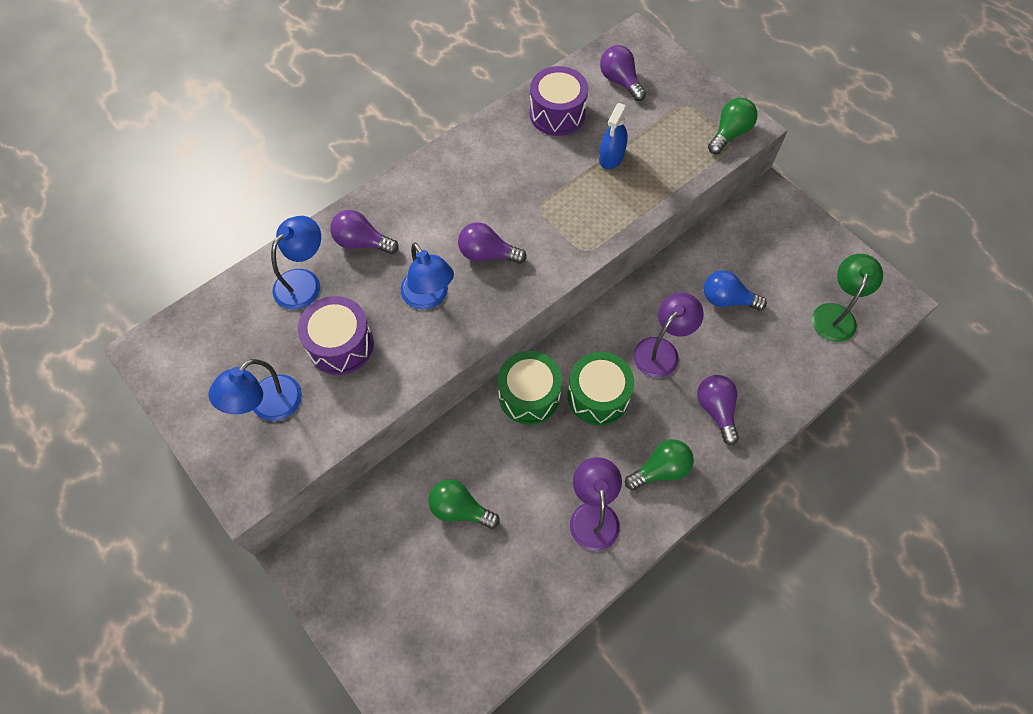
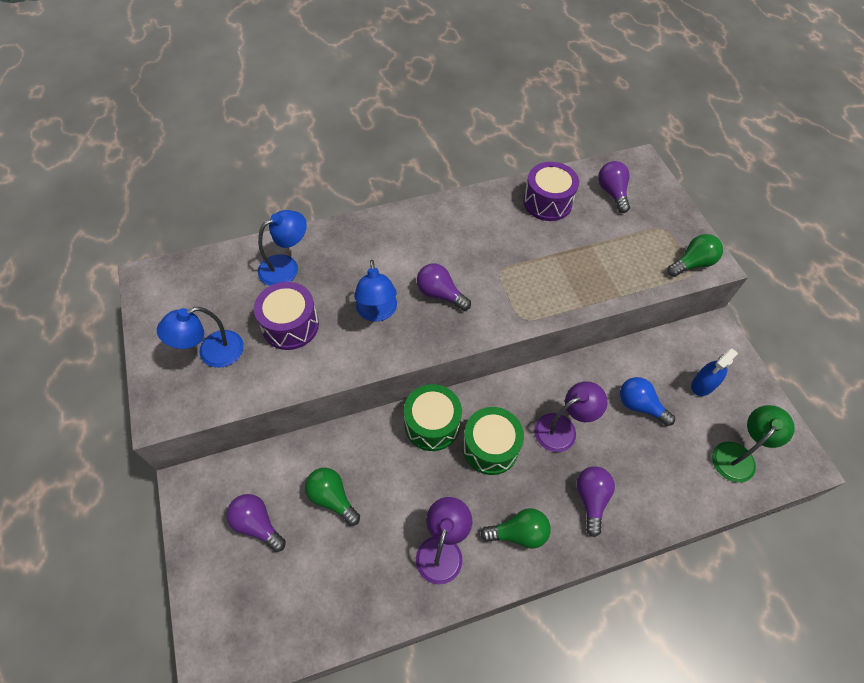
camera: 20 degrees right, 5 degrees down
(362, 242) = (345, 252): purple light bulb -> purple light bulb (257, 524)
(611, 157) = (579, 250): blue spray bottle -> blue spray bottle (703, 384)

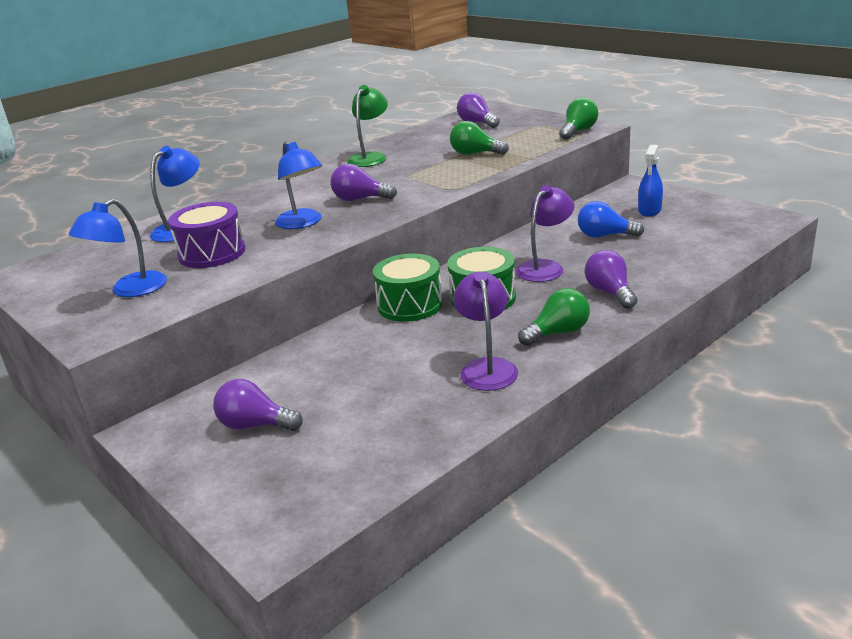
camera: 20 degrees left, 30 degrees down
(332, 498) = (334, 379): green light bulb -> green light bulb (475, 154)
(547, 202) = (423, 140): purple drum -> none
(738, 455) = (716, 232): green lamp -> green lamp (370, 157)

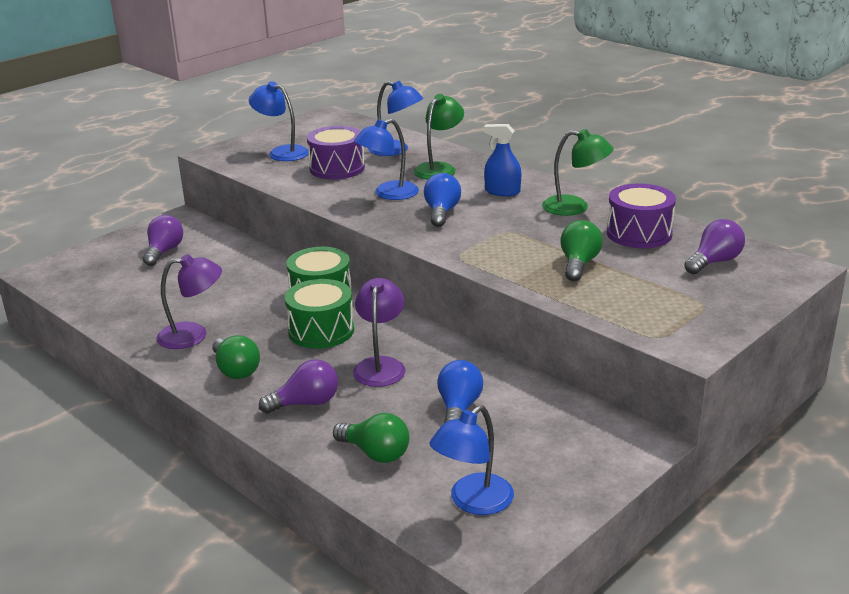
camera: 85 degrees right, 0 degrees up
(250, 207) = (439, 168): none -> green lamp
(360, 199) = (441, 212): purple light bulb -> blue light bulb
(427, 140) = (639, 233): none -> purple drum
(545, 267) = (380, 365): purple lamp -> purple lamp turned 120 degrees counterclockwise
(578, 131) = (671, 333): green light bulb -> green light bulb (375, 453)
(649, 210) = (539, 449): blue spray bottle -> blue spray bottle (502, 191)
(717, 226) = (473, 502): none -> blue lamp

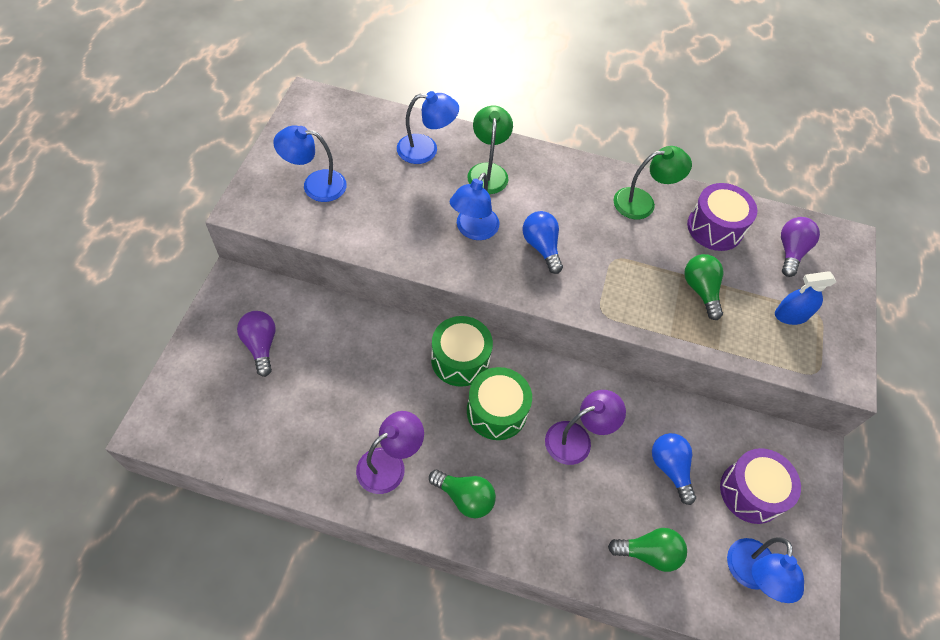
camera: 35 degrees left, 30 degrees up
(306, 403) = (554, 515): purple light bulb -> none
(337, 168) = (393, 199): purple drum -> purple drum (751, 492)
(380, 365) = (577, 439): purple lamp -> purple lamp turned 90 degrees clockwise
(502, 191) = (568, 195): blue spray bottle -> blue spray bottle (791, 315)

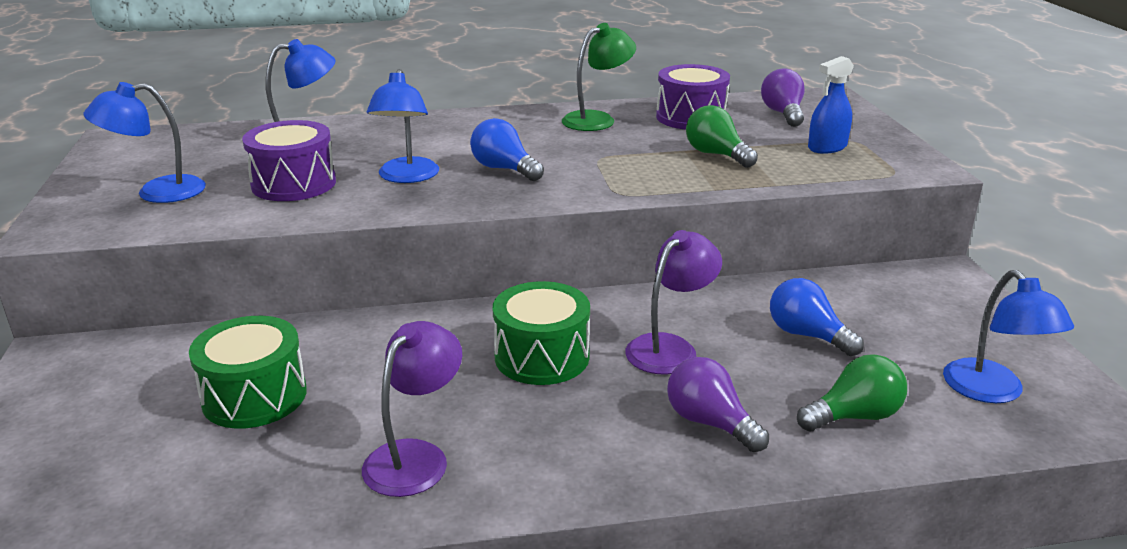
camera: 20 degrees left, 30 degrees down
(261, 345) = (126, 402): purple light bulb -> purple light bulb (710, 423)
(460, 360) = (456, 327): green drum -> green drum (254, 396)
(465, 497) = (557, 452): green light bulb -> none
(488, 171) = (395, 138): green lamp -> none
(751, 492) = (918, 324): purple drum -> purple drum (294, 184)

